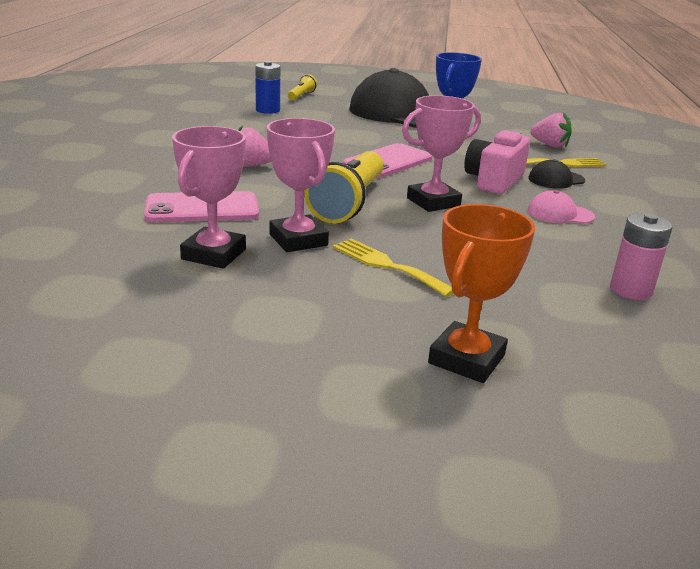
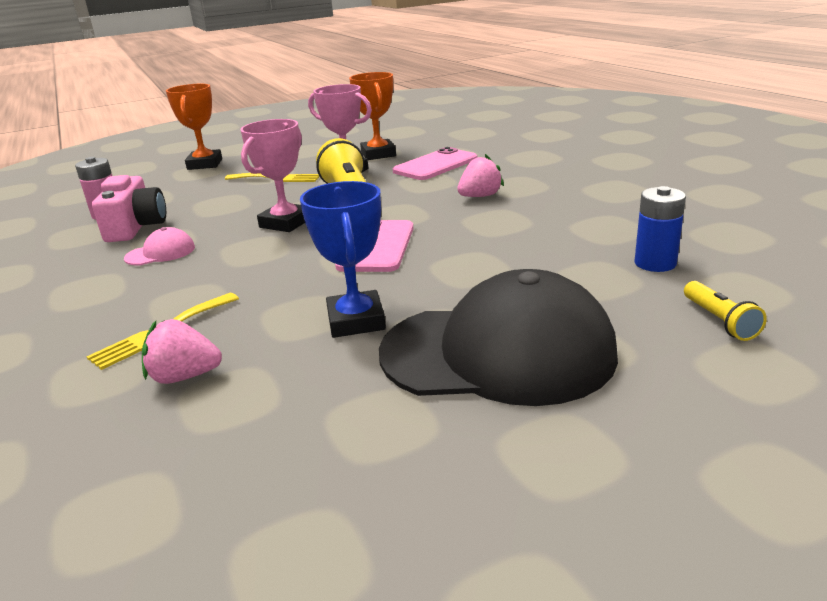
camera: 150 degrees right, 0 degrees up
(214, 254) = (378, 154): pink trophy -> orange trophy
(494, 180) = (243, 267): pink camera -> pink camera (136, 227)
(556, 179) = (167, 297): black cap -> none

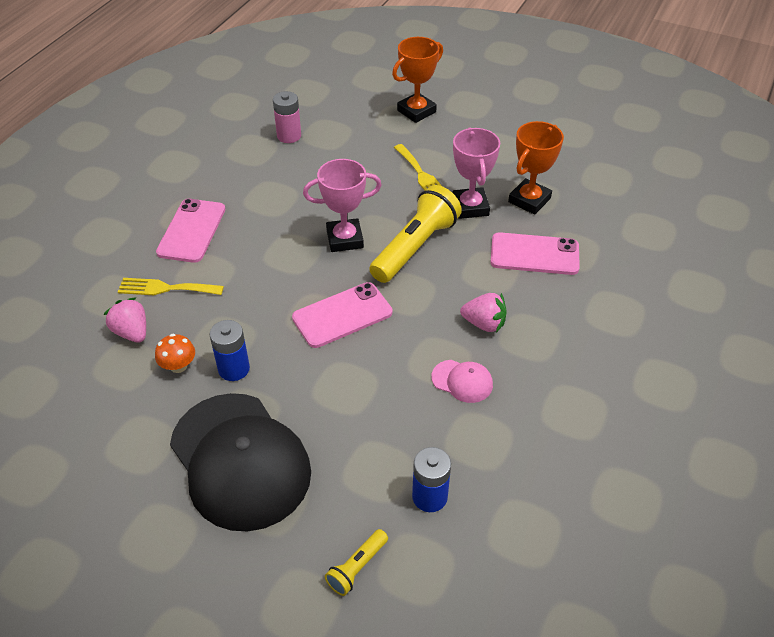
camera: 50 degrees right, 20 degrees up
(112, 293) = (191, 231): none -> pink phone
(136, 227) = (281, 166): pink camera -> none
(160, 253) = (255, 210): pink cap -> pink cap (462, 381)
(295, 356) = (178, 366): none -> orange mushroom
(356, 321) = (234, 369): blue trophy -> blue battery

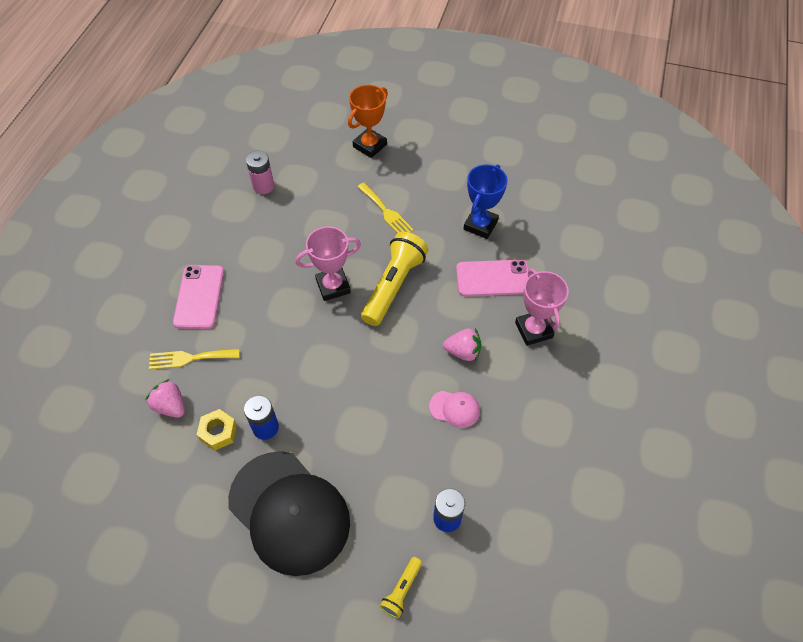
camera: 10 degrees left, 10 degrees up
(178, 366) = (218, 432): orange mushroom -> yellow nut
(342, 315) = (345, 361): pink phone -> none
(470, 207) = (432, 239): pink trophy -> pink trophy (533, 330)
(529, 200) = (480, 225): orange trophy -> blue trophy

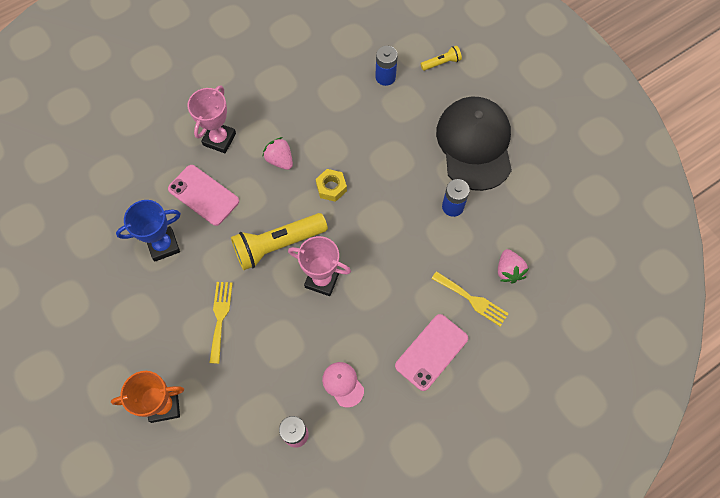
camera: 140 degrees left, 10 degrees up
(218, 432) = (486, 227): yellow nut -> yellow nut (331, 187)
(454, 409) = (322, 129): pink cap -> pink cap (343, 384)

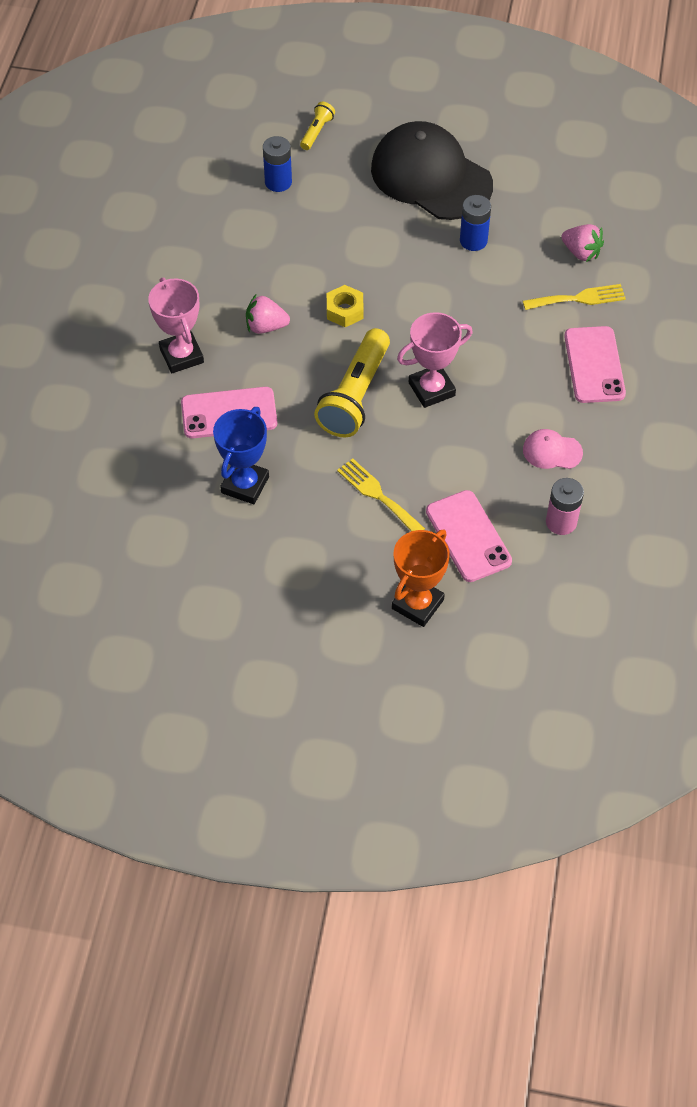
camera: 45 degrees left, 10 degrees down
(237, 391) = (468, 536): none -> pink phone

